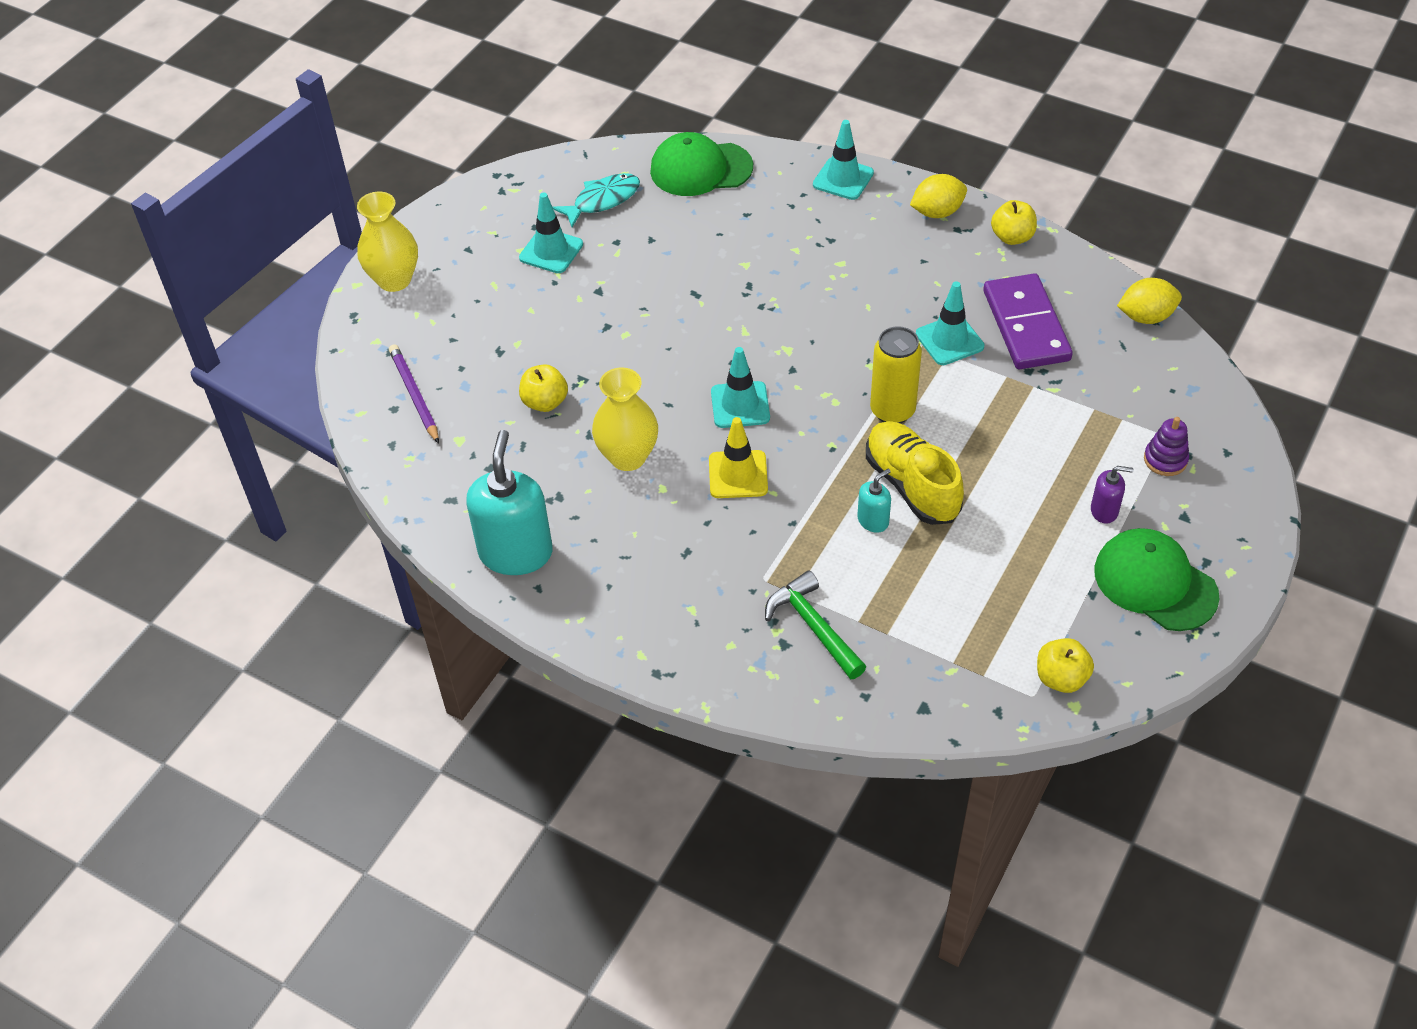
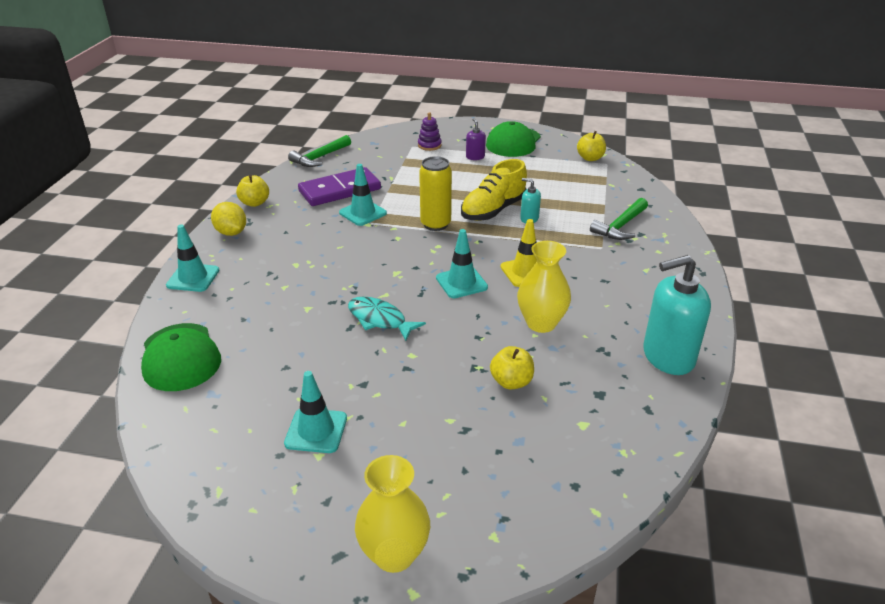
camera: 110 degrees left, 15 degrees down
(414, 395) = (550, 475): purple pencil -> none
(602, 200) = (232, 412): turquoise fish -> turquoise fish (379, 320)
(1146, 317) = (320, 157): yellow lemon -> green hammer

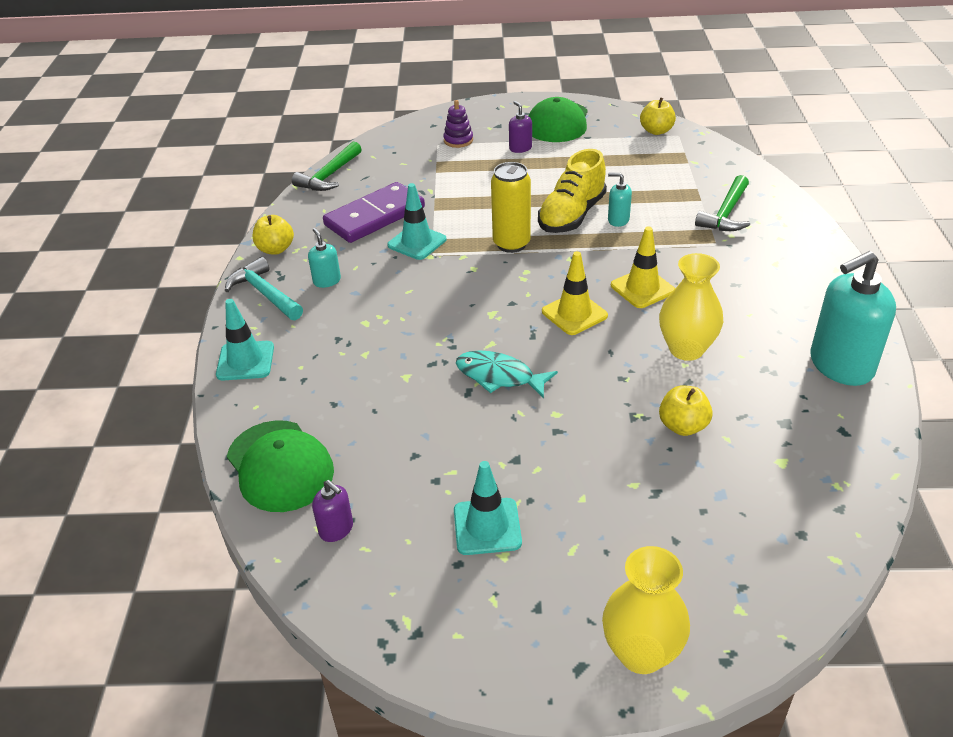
camera: 10 degrees left, 5 degrees up
(199, 411) = (336, 529): none -> purple soap dispenser
(231, 232) = (265, 293): yellow lemon -> turquoise hammer
(281, 230) = (327, 281): none -> turquoise soap dispenser
(461, 283) = (574, 314): turquoise traffic cone -> yellow traffic cone

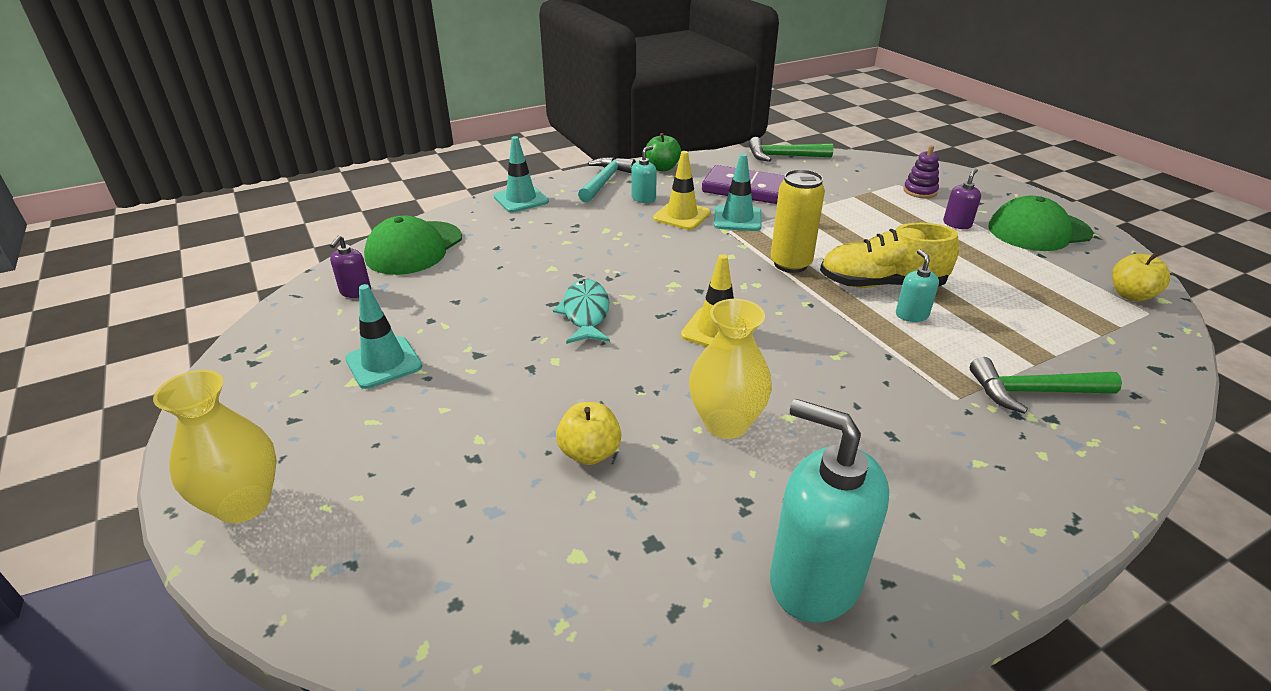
camera: 60 degrees right, 5 degrees down
(275, 249) = (662, 168): yellow apple -> green apple
(642, 288) = (805, 363): yellow traffic cone -> yellow traffic cone (681, 216)

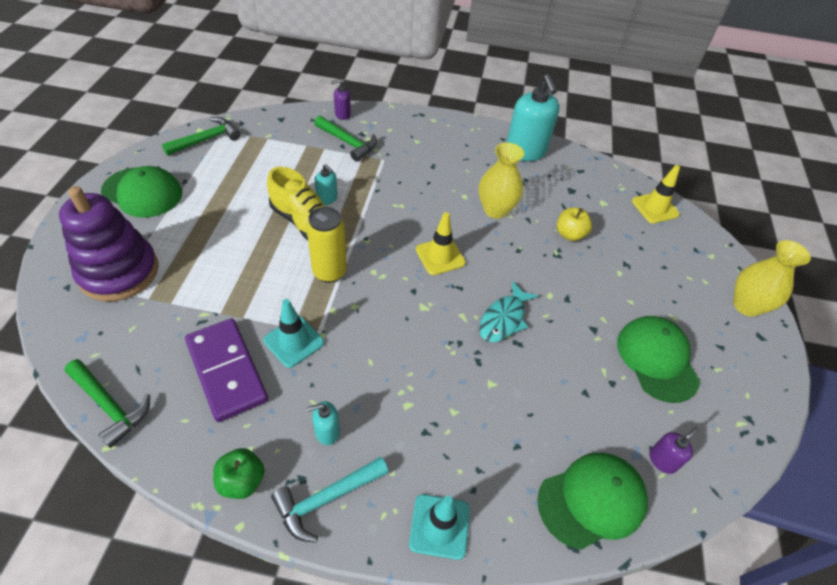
camera: 145 degrees left, 15 degrees up
(384, 363) = (657, 359): turquoise traffic cone -> green cap
(681, 216) = (328, 378): yellow traffic cone -> yellow traffic cone (655, 208)
(911, 315) = (327, 199): turquoise soap dispenser -> turquoise soap dispenser turned 75 degrees counterclockwise
(920, 191) = (119, 272): purple stacking toy -> purple stacking toy, size x2.33
(957, 224) = (171, 229): purple soap dispenser -> purple soap dispenser (342, 114)
(1131, 295) = (206, 140): yellow apple -> green hammer

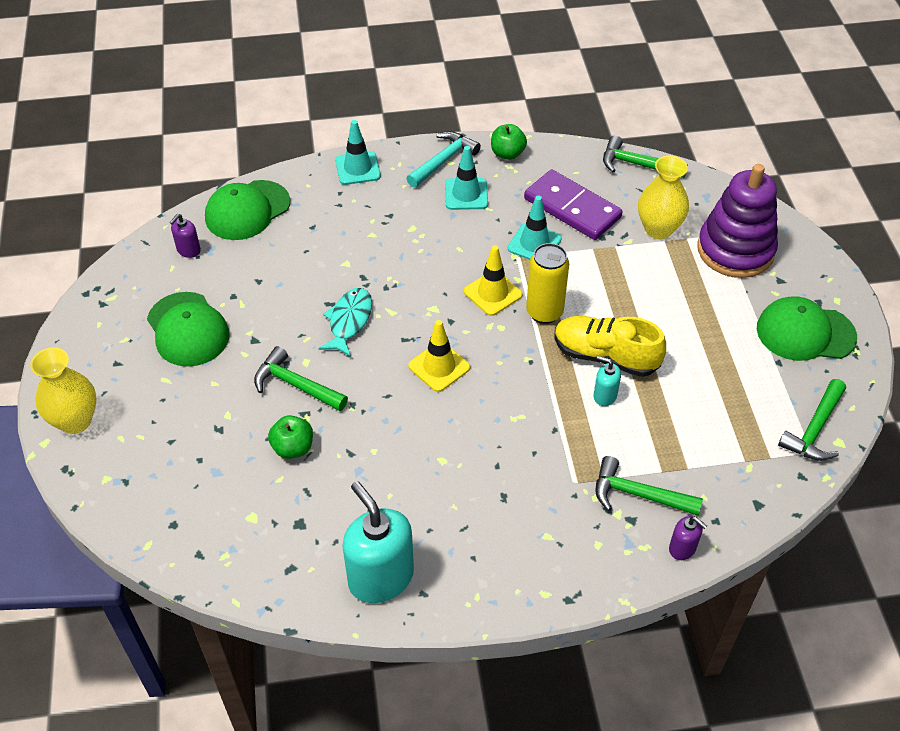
camera: 165 degrees right, 0 degrees up
(327, 432) = (466, 194): turquoise soap dispenser -> turquoise traffic cone
(342, 114) = (682, 548): purple soap dispenser -> purple soap dispenser turned 75 degrees clockwise
(495, 210) = (395, 452): yellow vase -> yellow vase (658, 229)
(561, 278) = (296, 385): none -> green hammer
(570, 234) = (293, 448): yellow apple -> green apple
(655, 208) = (177, 534): yellow traffic cone -> yellow traffic cone (493, 293)

